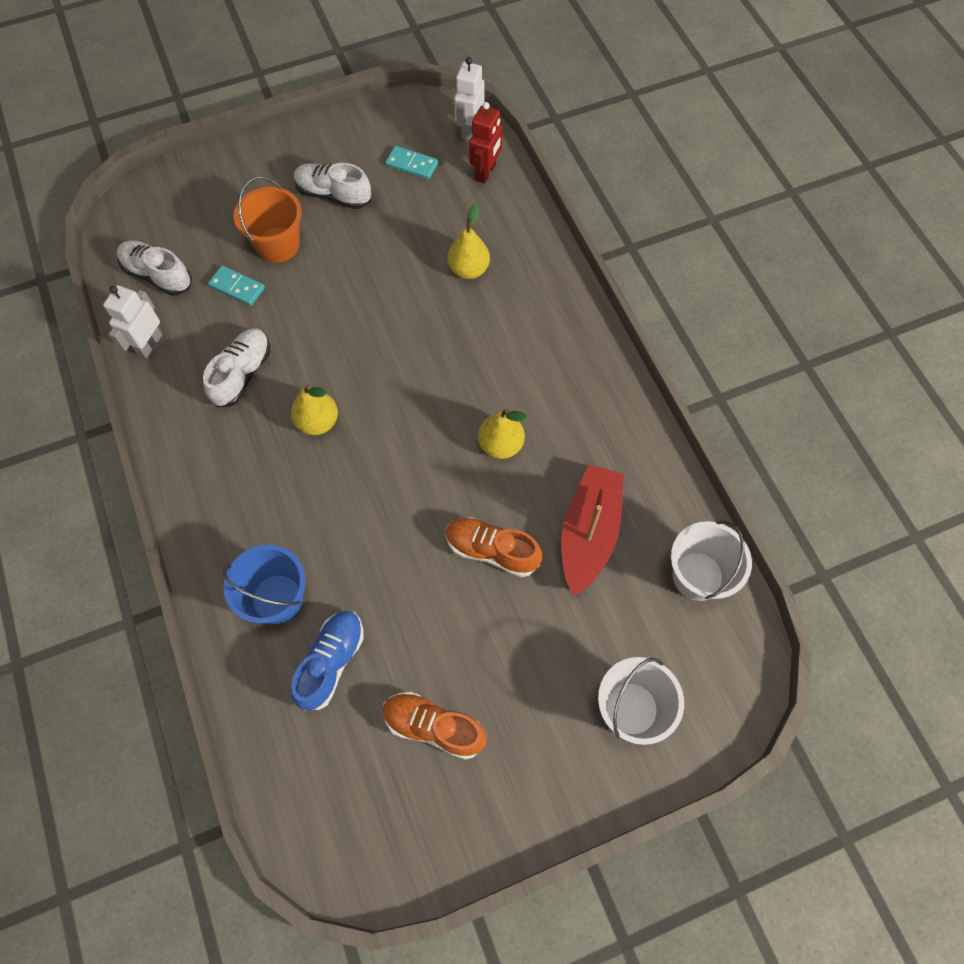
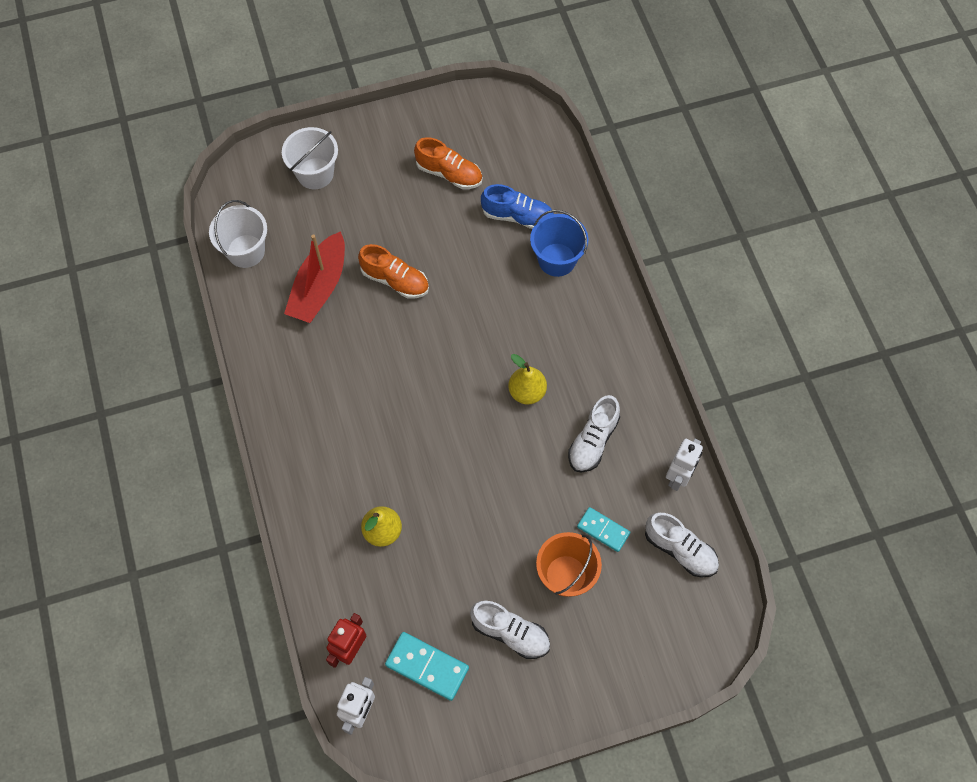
camera: 175 degrees left, 0 degrees up
(331, 662) = (517, 216): blue shoe -> blue shoe turned 105 degrees counterclockwise
(412, 164) = (427, 666): turquoise domino -> turquoise domino, size x1.50
(501, 445) = (376, 360): yellow pear -> none

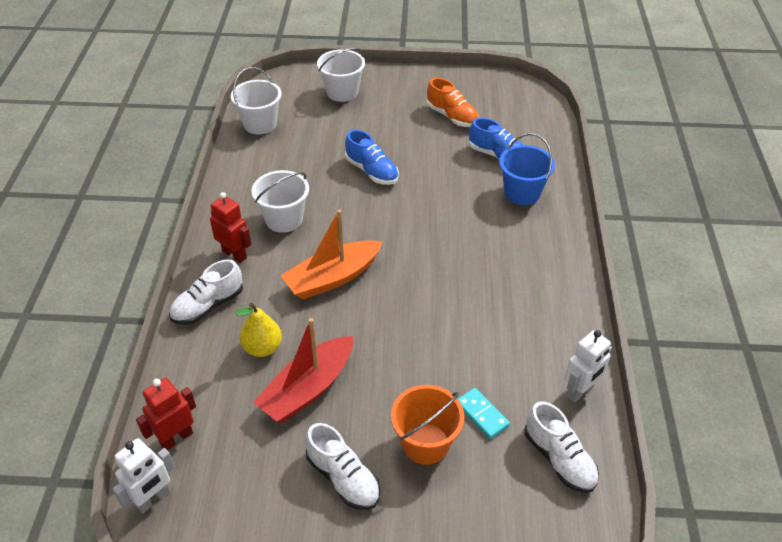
camera: 20 degrees right, 20 degrees down
(304, 434) = (234, 254): none -> red robot
(319, 287) = (306, 160): red boat -> red boat (308, 389)
(333, 374) = (284, 219): none -> white bucket
(395, 280) = (372, 171): orange shoe -> blue shoe
(413, 430) = (332, 278): none -> orange boat
(427, 666) = (242, 480): turquoise domino -> none
(527, 392) = (452, 279): yellow pear -> none
(593, 441) = (501, 335): white shoe -> white shoe (208, 306)

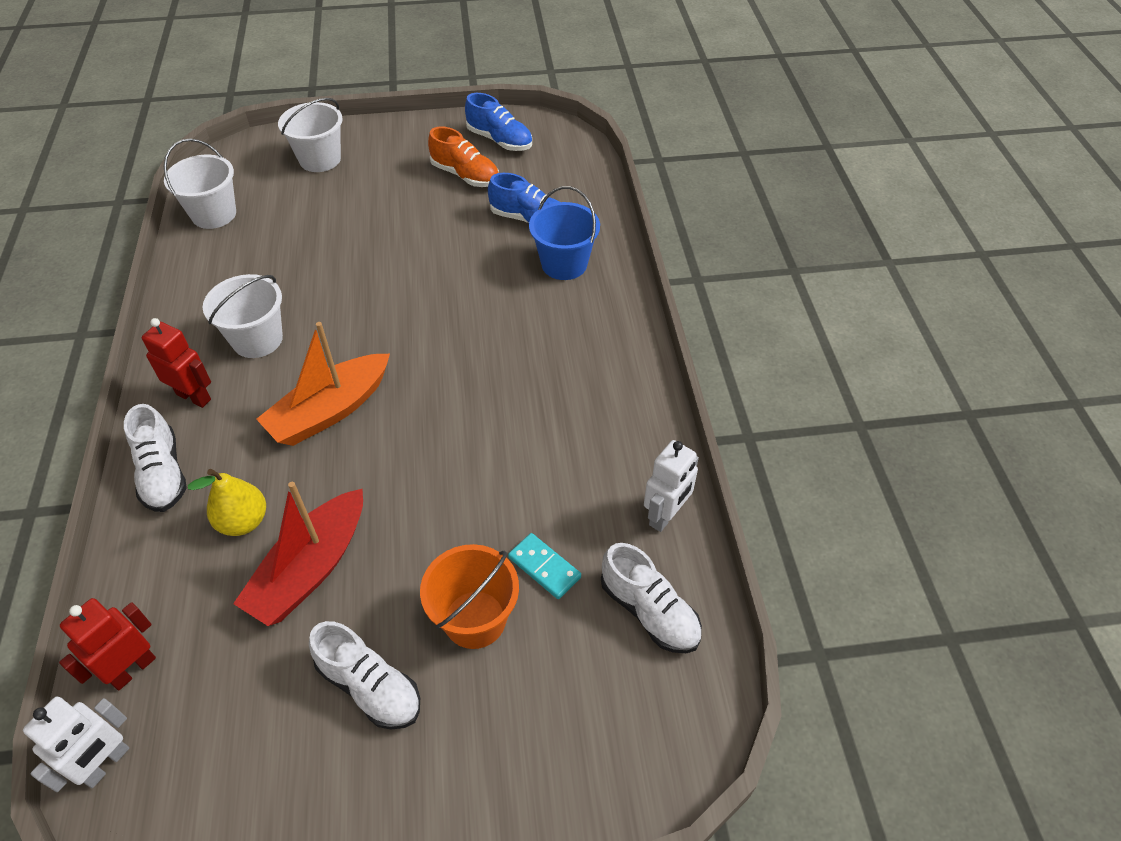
camera: 10 degrees left, 5 degrees up
(208, 306) = (163, 474): white shoe -> white shoe turned 60 degrees counterclockwise
(372, 171) = (369, 260): blue shoe -> blue shoe (500, 140)

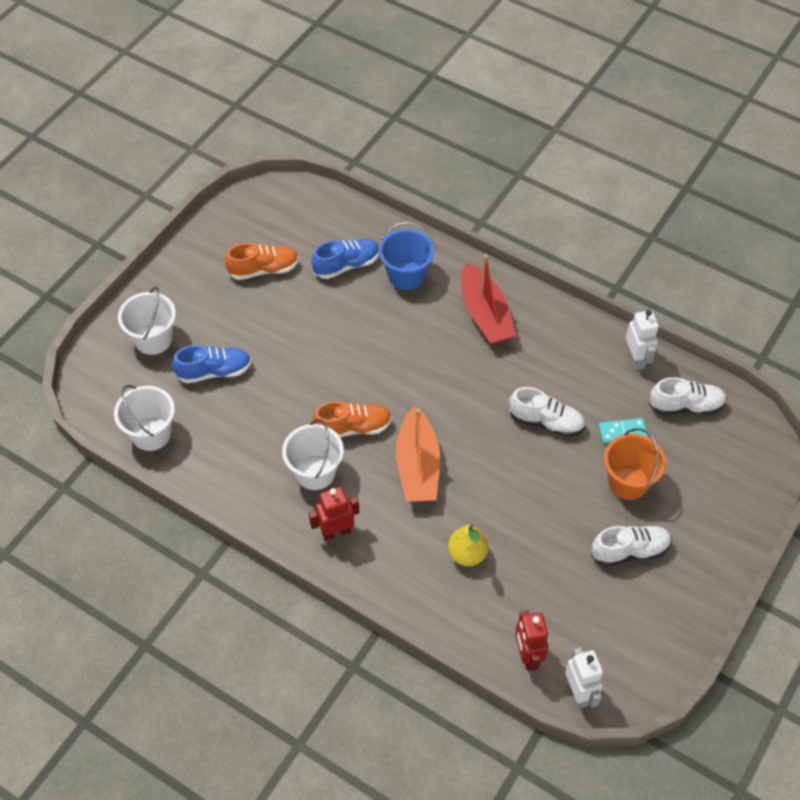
camera: 50 degrees left, 5 degrees up
(163, 474) = (390, 578): white shoe -> white shoe (546, 422)
(310, 569) = (531, 538): red boat -> red boat (485, 314)
(336, 335) = (353, 428): none -> orange shoe
(500, 140) = (245, 228): blue shoe -> blue shoe (214, 371)

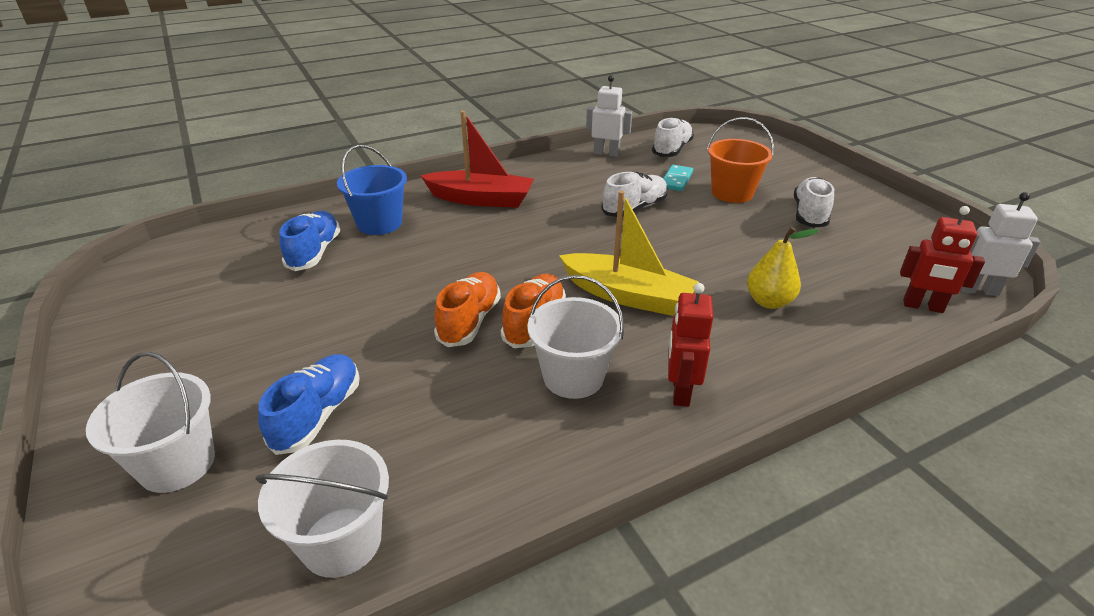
camera: 60 degrees left, 20 degrees down
(264, 269) = (230, 311): orange shoe -> orange shoe (469, 321)
(417, 466) = (628, 295): orange boat -> yellow boat

